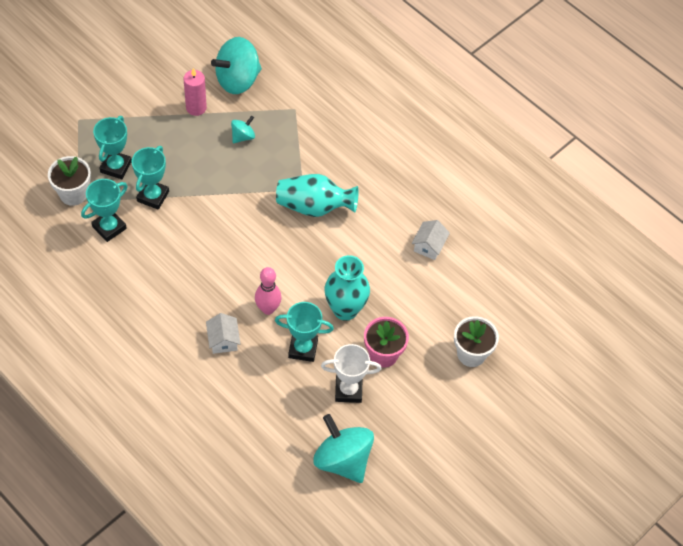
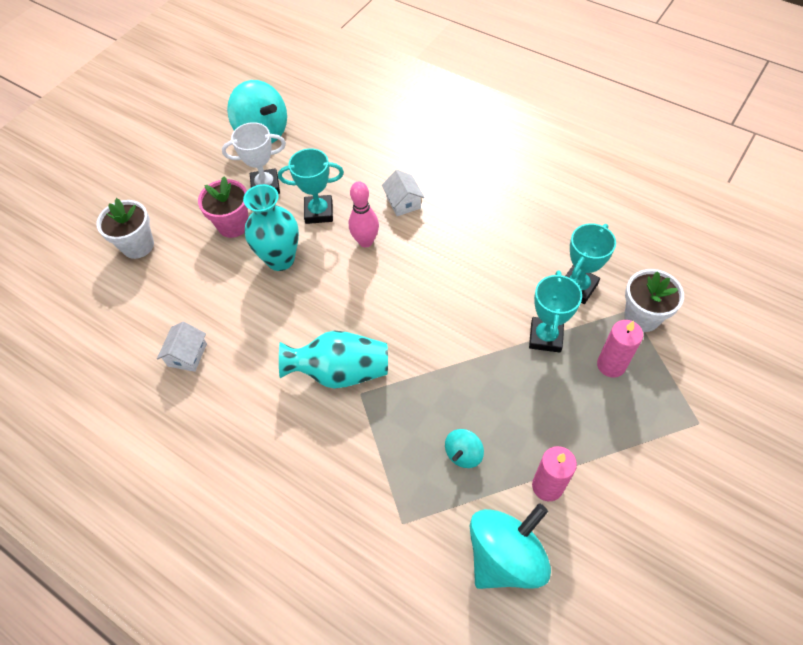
camera: 175 degrees right, 0 degrees up
(116, 167) = (611, 365): turquoise trophy -> pink candle

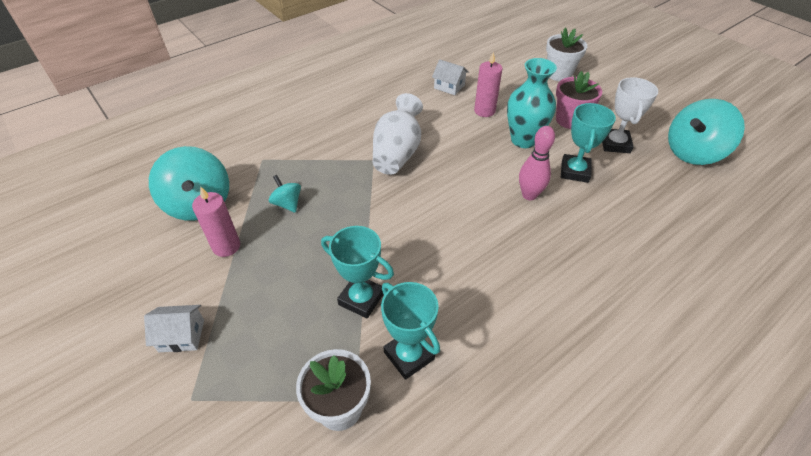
camera: 105 degrees right, 10 degrees down
(340, 372) = (397, 153): turquoise vase -> white vase
(403, 202) = (577, 234): white house -> white house (182, 335)
(611, 365) = (300, 344): pink candle -> pink candle (484, 111)

